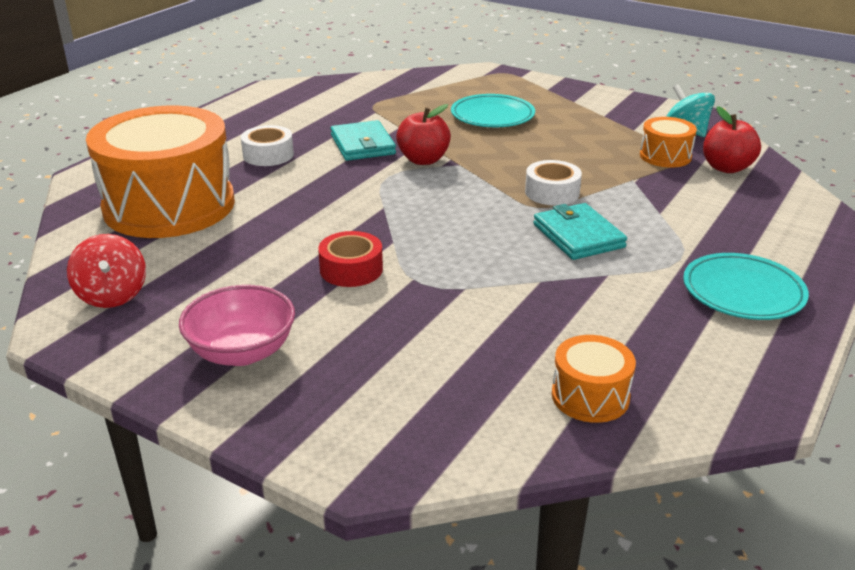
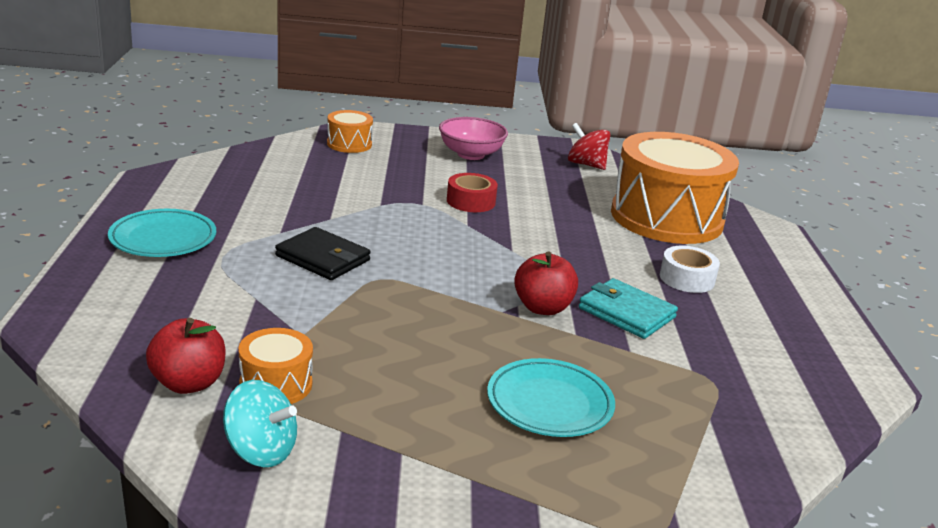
camera: 145 degrees right, 5 degrees down
(552, 192) = (378, 298): white tape -> none
(578, 236) = (323, 258): turquoise wallet -> black wallet
(590, 396) = (257, 167): orange drum -> orange drum (349, 144)

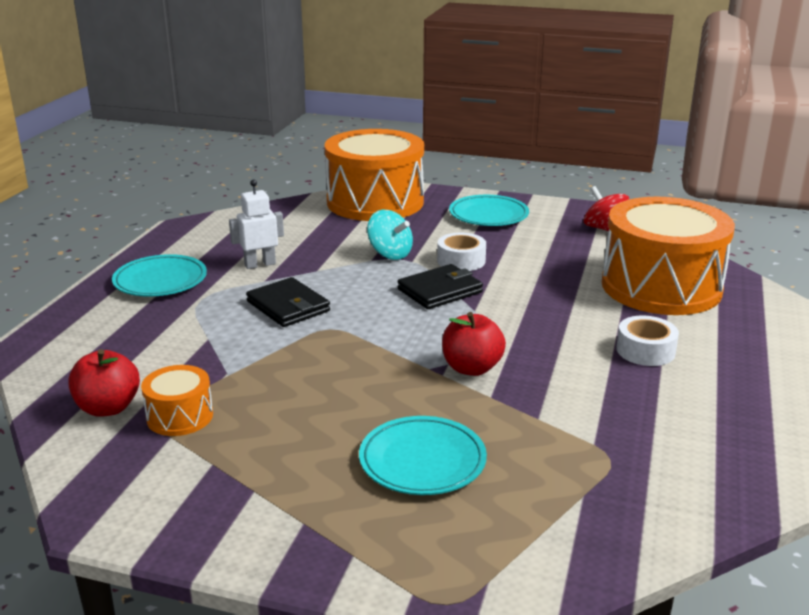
camera: 20 degrees right, 0 degrees up
(261, 451) = (133, 473): turquoise spinning top -> turquoise spinning top (390, 254)
(265, 215) = (260, 264): none -> white robot
(349, 144) = (375, 202): orange drum -> orange drum, size x2.28
(467, 233) = (439, 291): none -> black wallet
(471, 154) = (488, 215): pink bowl -> turquoise plate
(471, 201) = (461, 261): red tape -> white tape
(626, 313) = (557, 380): turquoise wallet -> none

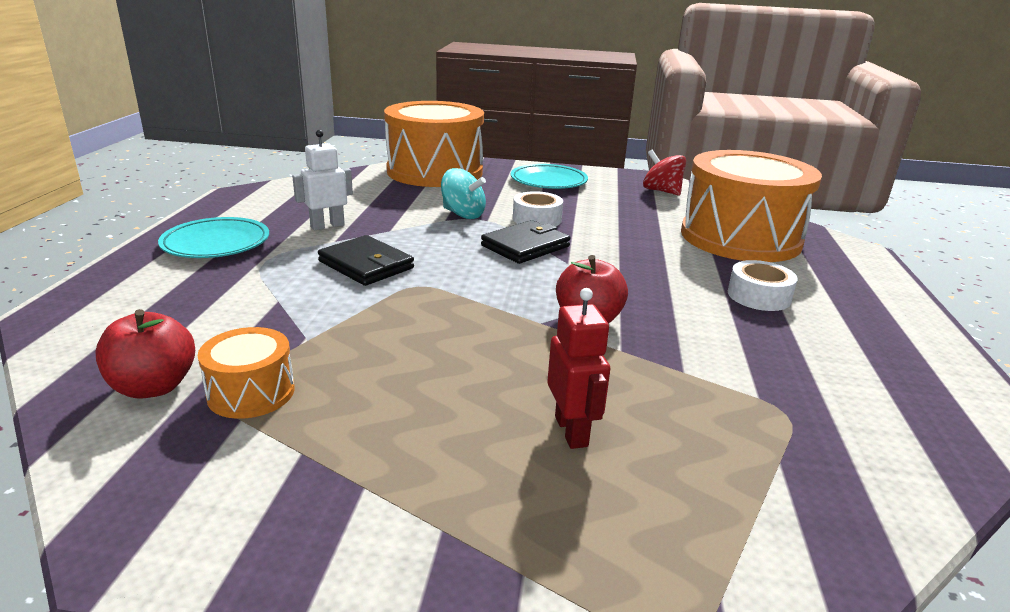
camera: 10 degrees left, 0 degrees up
(422, 461) = (572, 431): turquoise plate -> red robot

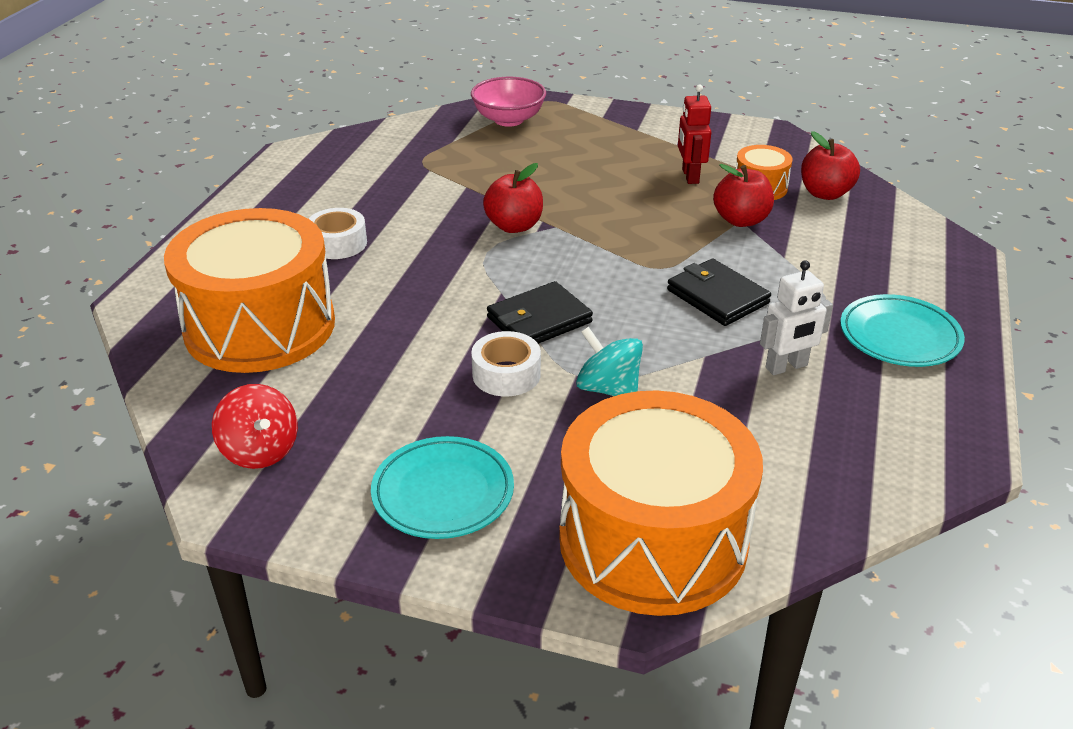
camera: 170 degrees left, 10 degrees up
(307, 339) = (741, 220): none -> red apple
(572, 431) = (560, 159): red robot -> red robot (690, 176)
(724, 542) = (508, 120): none -> pink bowl

